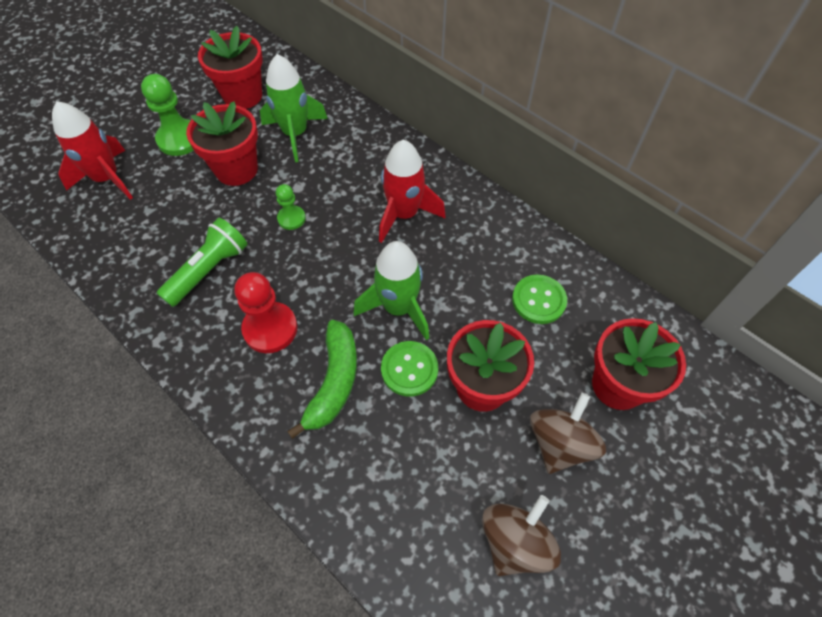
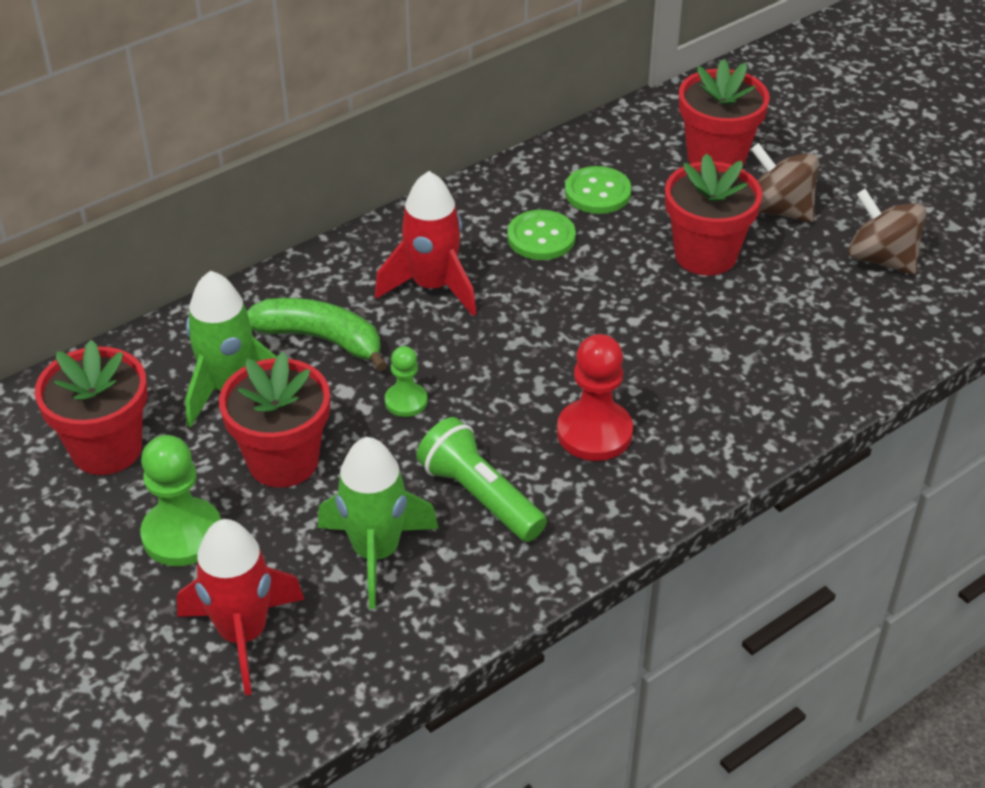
camera: 80 degrees left, 15 degrees down
(333, 382) = (683, 377): green banana -> green banana (320, 339)
(398, 308) = (585, 309): green rocket -> green rocket (376, 553)
(409, 369) = (675, 310): green button -> green button (541, 237)

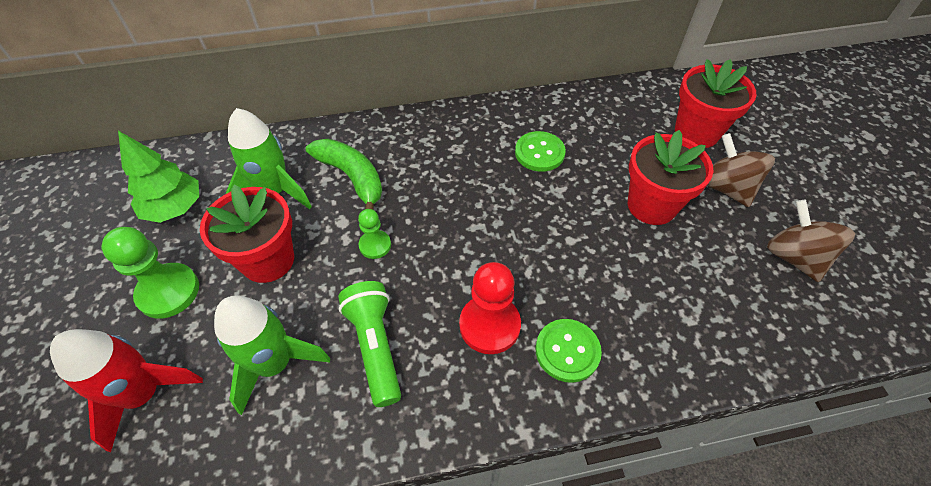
camera: 25 degrees right, 10 degrees up
(106, 449) = (174, 208): red flower pot -> green tree
(433, 286) = (446, 164): red rocket -> none
(597, 192) = (597, 132): green button -> green button (567, 351)

